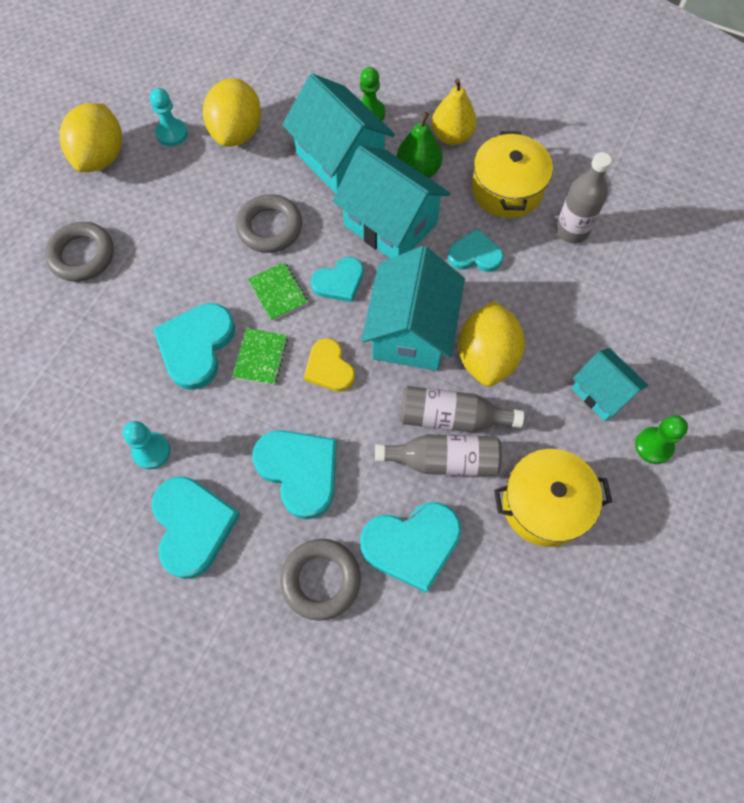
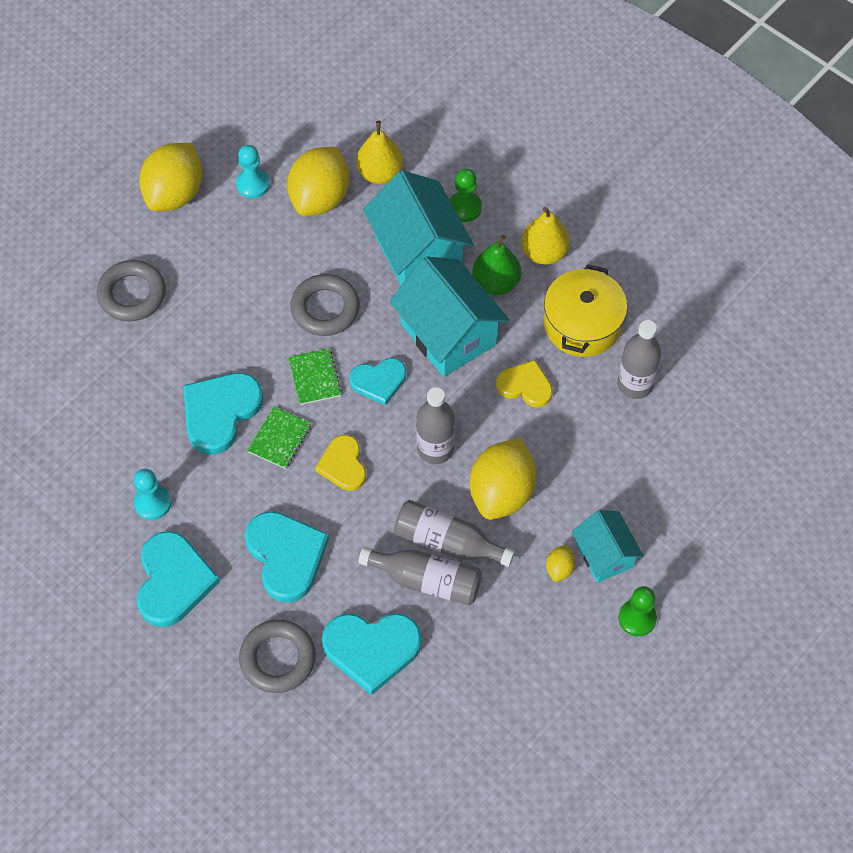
camera: 15 degrees right, 5 degrees down
(285, 100) = (380, 173): none -> yellow pear
(411, 331) = (435, 449): turquoise house -> grey bottle
(475, 254) = (525, 386): turquoise heart -> yellow heart
(544, 504) = (510, 645): yellow pot -> none
(565, 416) = (559, 568): none -> yellow lemon

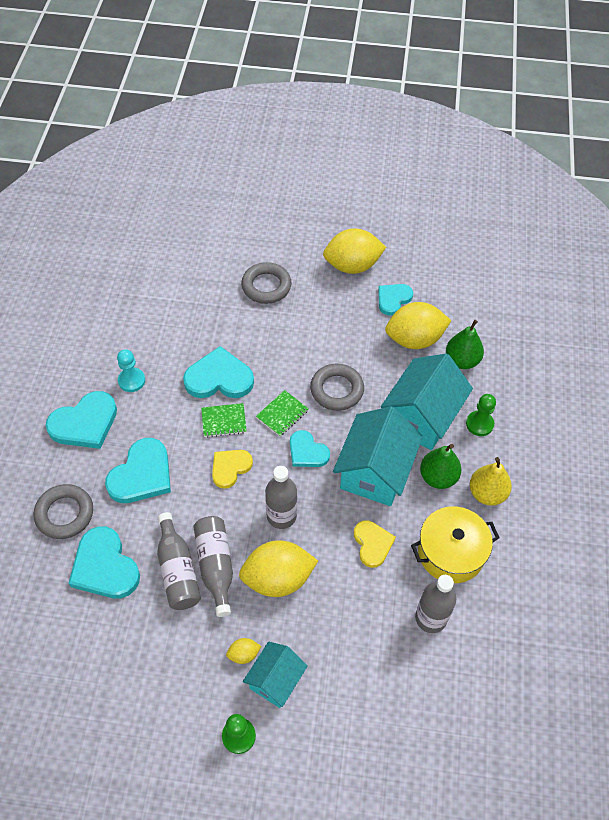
camera: 55 degrees right, 5 degrees down
(253, 184) = (393, 299): turquoise pawn -> turquoise heart
(380, 173) = (462, 360): yellow pear -> green pear

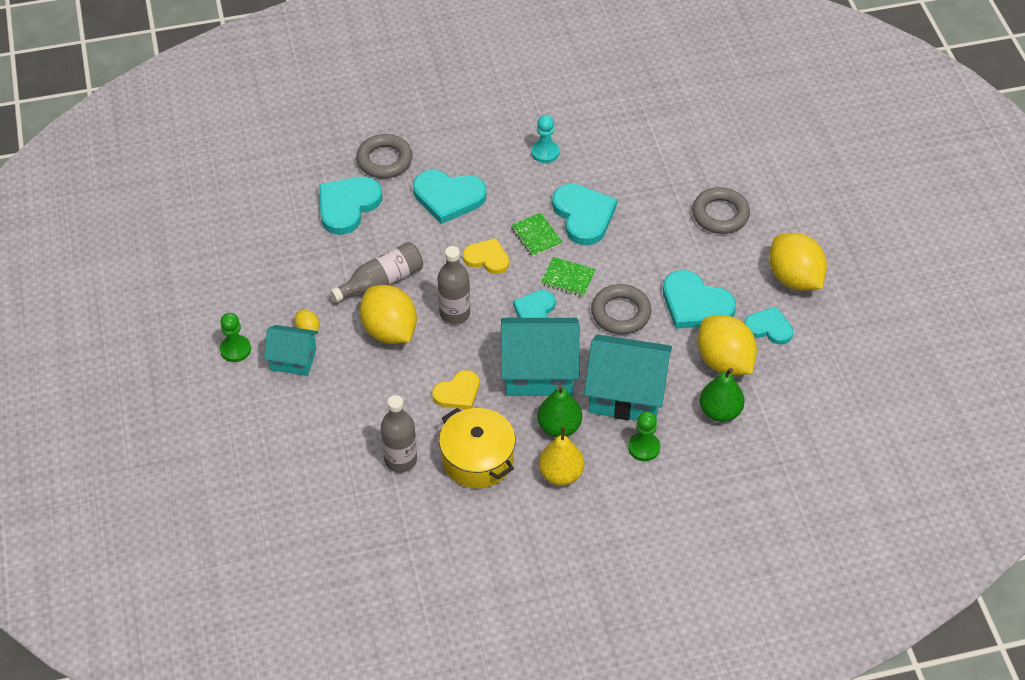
camera: 70 degrees right, 5 degrees down
(85, 423) = (481, 137): turquoise heart -> turquoise heart (695, 304)
(178, 570) = (366, 256): grey bottle -> none

